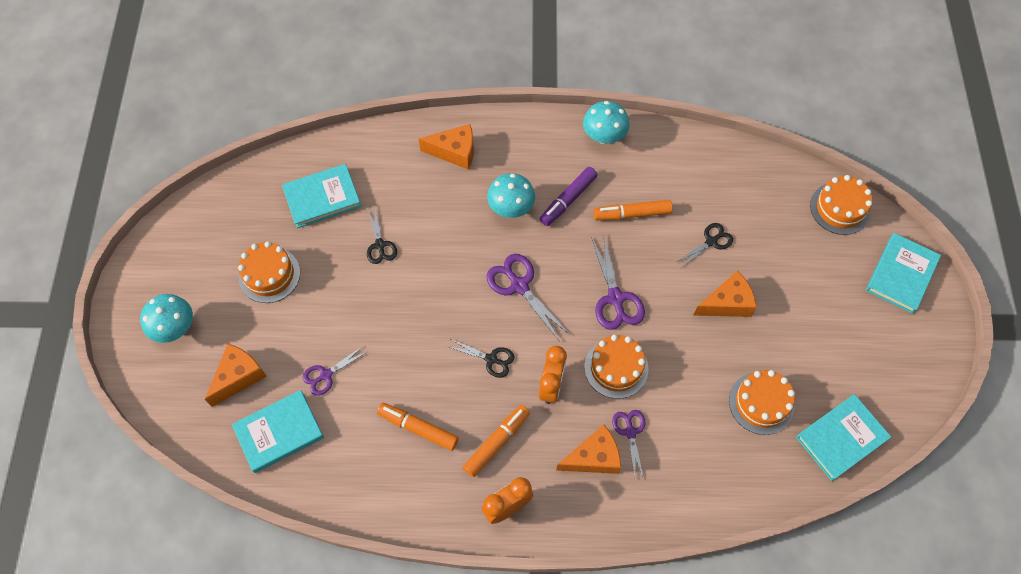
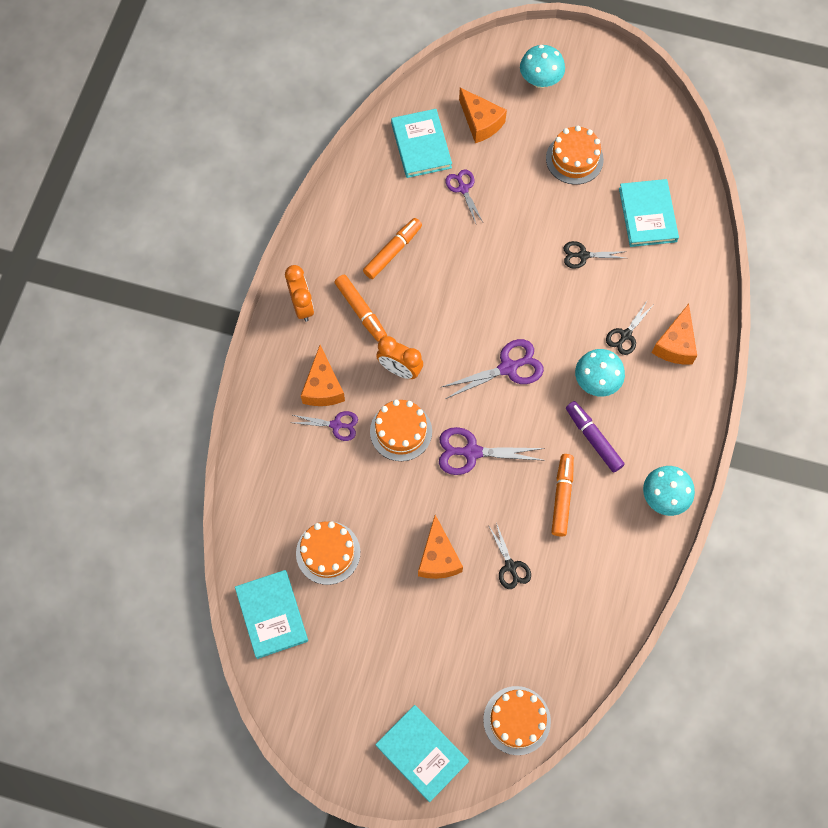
camera: 105 degrees right, 5 degrees up
(491, 359) = (440, 325): black scissors -> black scissors (625, 335)

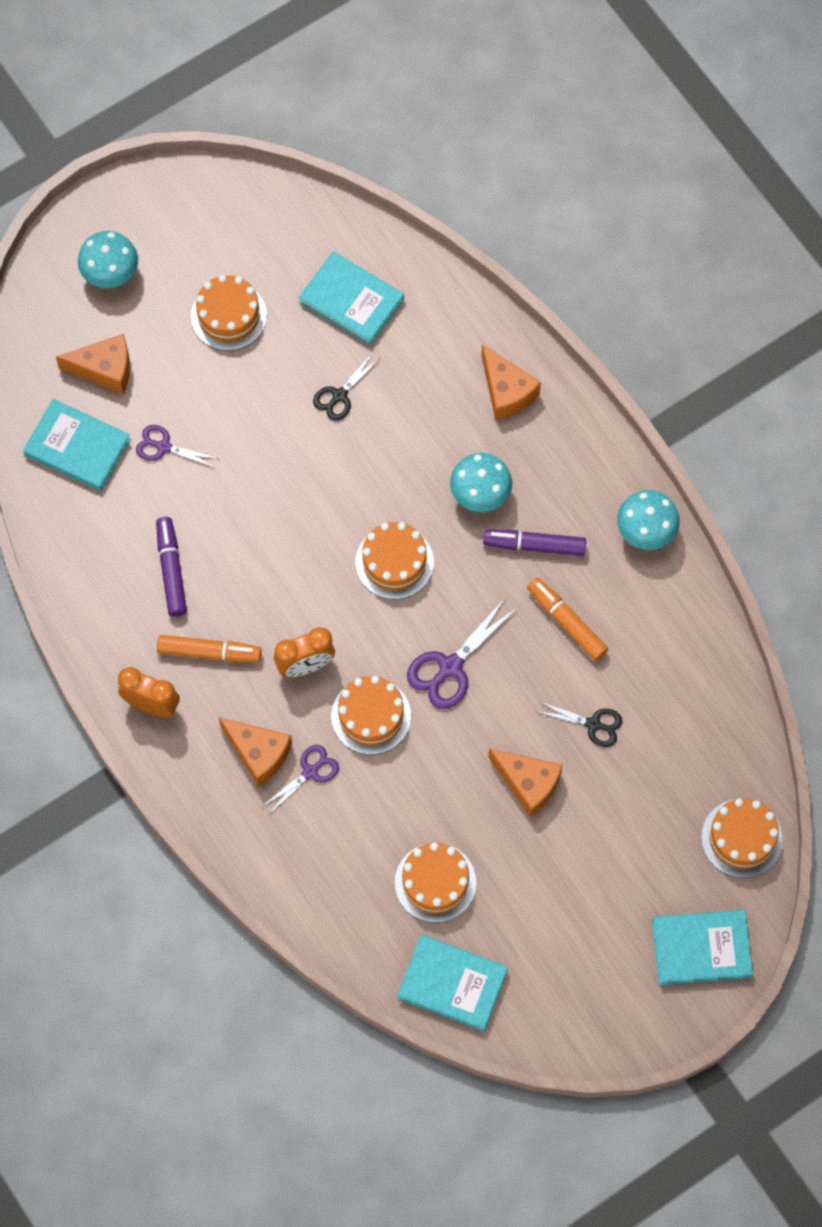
camera: 50 degrees left, 0 degrees up
(393, 251) = (171, 570): orange marker -> purple marker
(508, 367) = (394, 562): purple scissors -> orange cake
(625, 335) = (457, 428): black scissors -> none

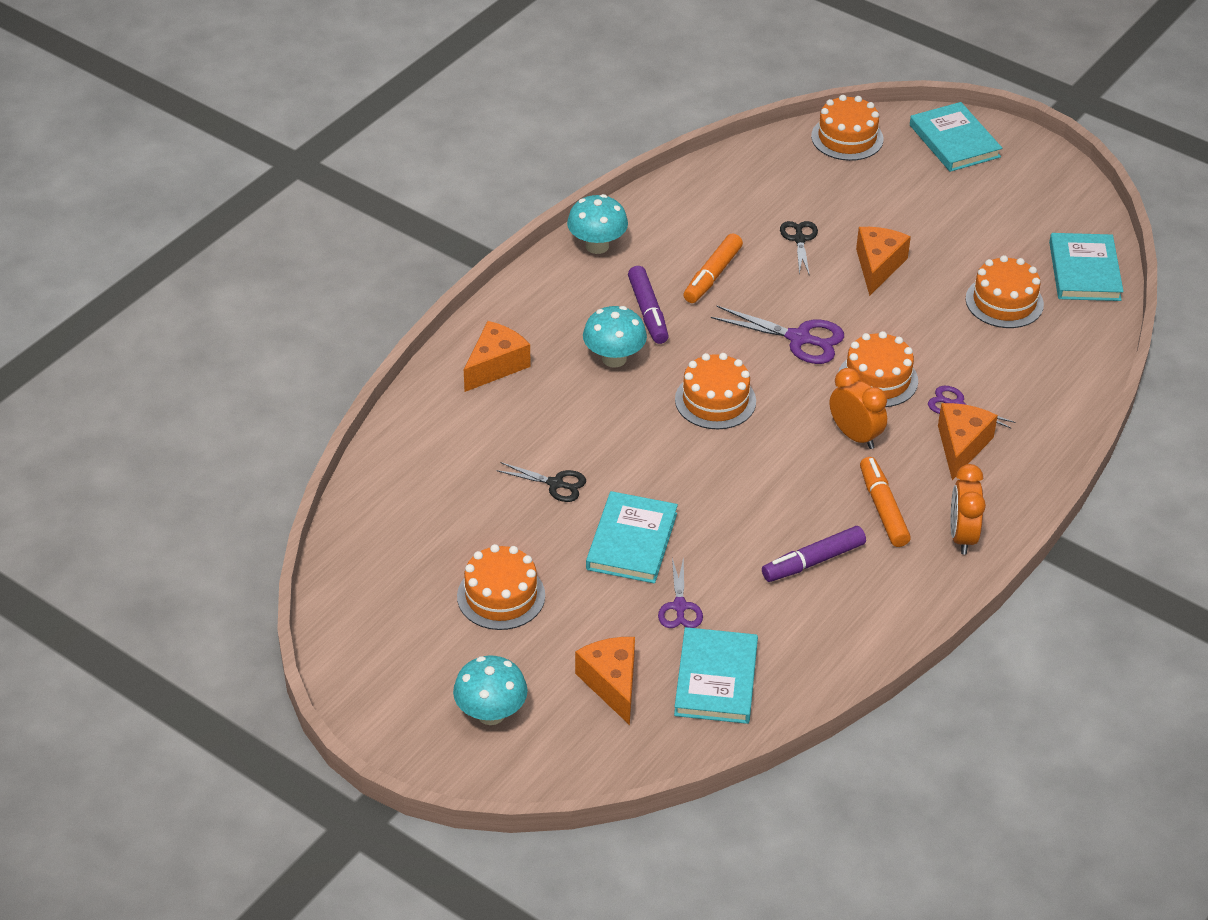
camera: 110 degrees left, 25 degrees down
(351, 301) = (442, 502): turquoise book -> turquoise book (632, 541)

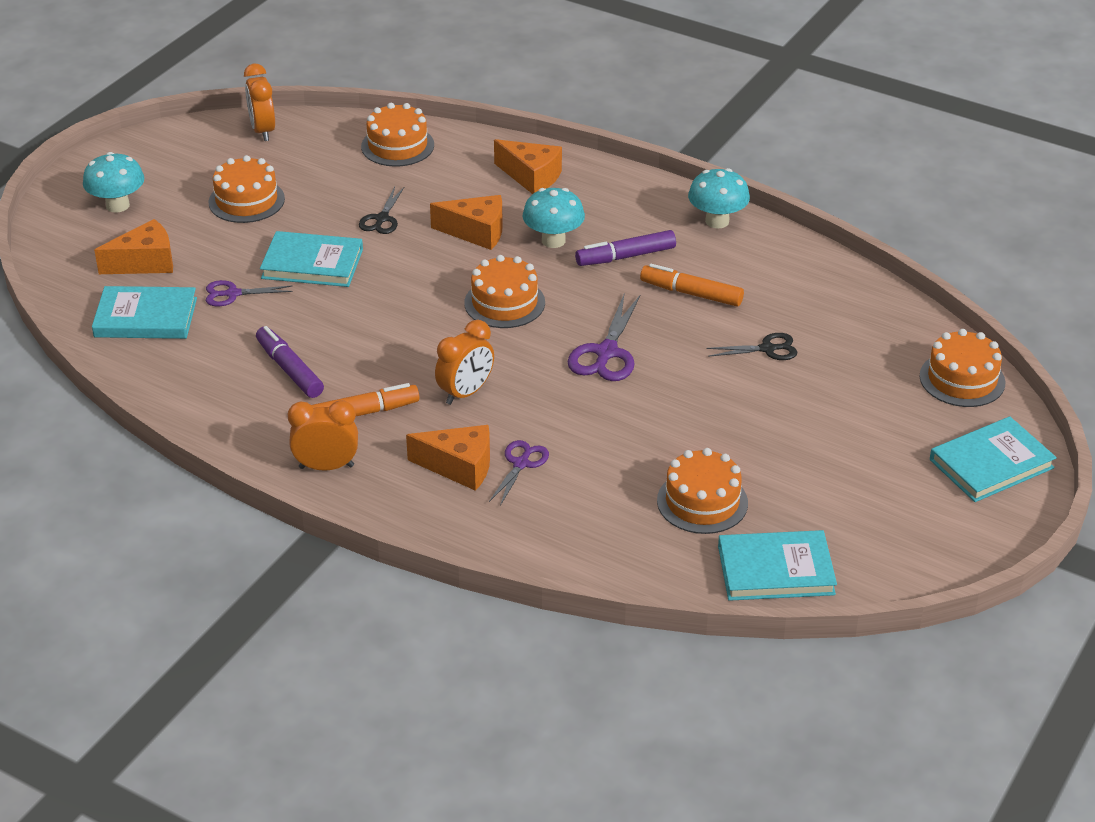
camera: 85 degrees right, 5 degrees down
(354, 581) = (263, 131): none -> orange clock
(877, 379) = (554, 407): orange cake -> orange cake (397, 146)
(878, 266) = (738, 405): orange cheese -> orange cheese (476, 232)

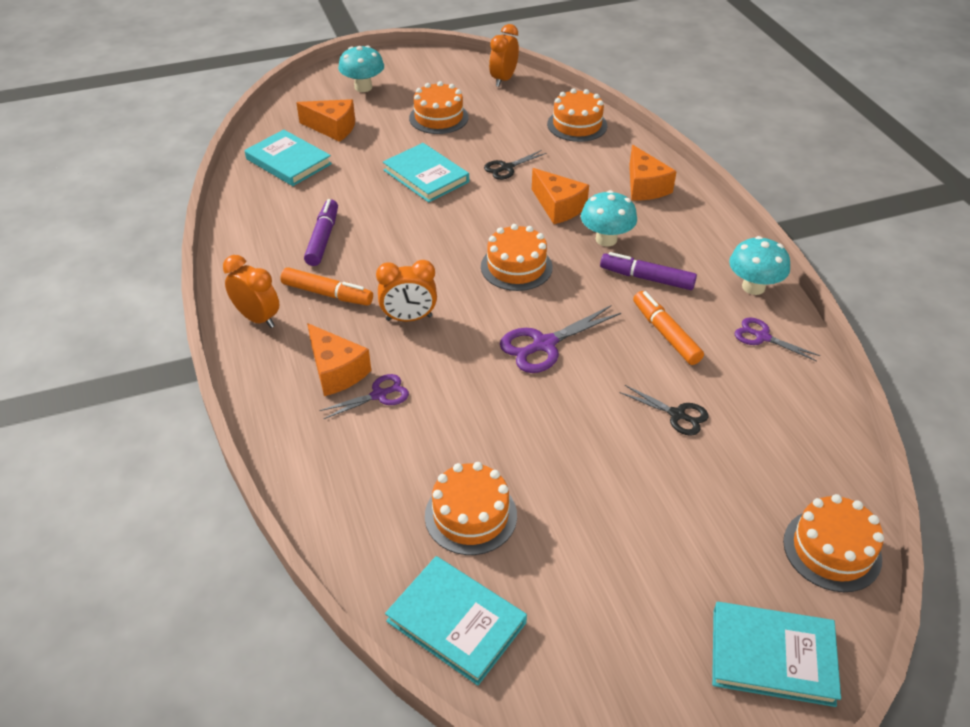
camera: 40 degrees right, 5 degrees up
(232, 294) = (354, 172): purple scissors -> purple scissors (762, 337)

